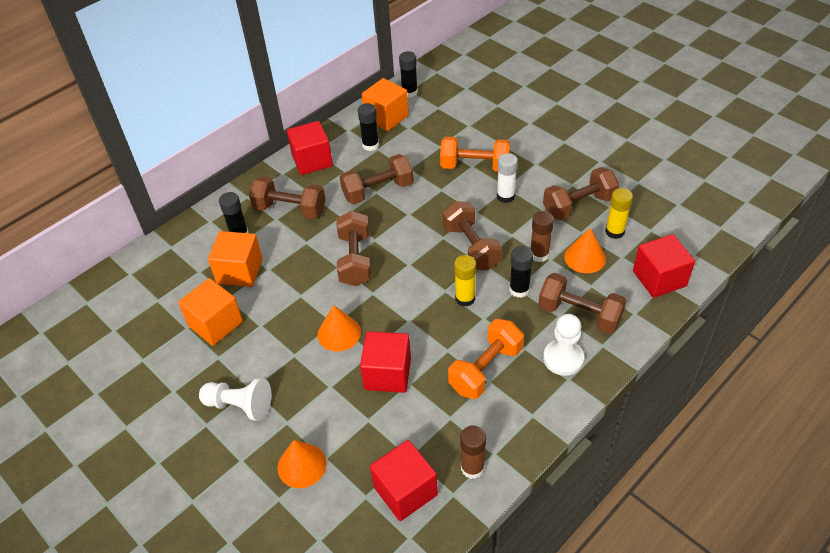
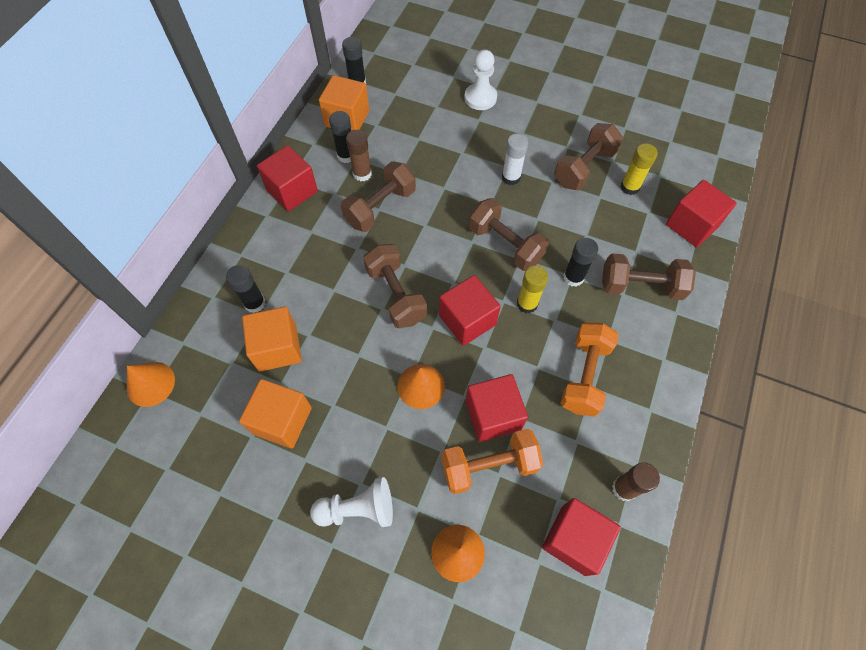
camera: 25 degrees left, 15 degrees up
(290, 209) = (296, 256): brown dumbbell -> none
(405, 296) = (467, 320): none -> red cube
(474, 166) = (464, 152): orange dumbbell -> orange dumbbell (489, 466)
(539, 254) = (573, 233): brown glue stick -> brown glue stick (362, 174)
(563, 358) = (649, 339): white pawn -> white pawn (480, 98)
(585, 257) = (616, 223): orange cone -> orange cone (150, 384)

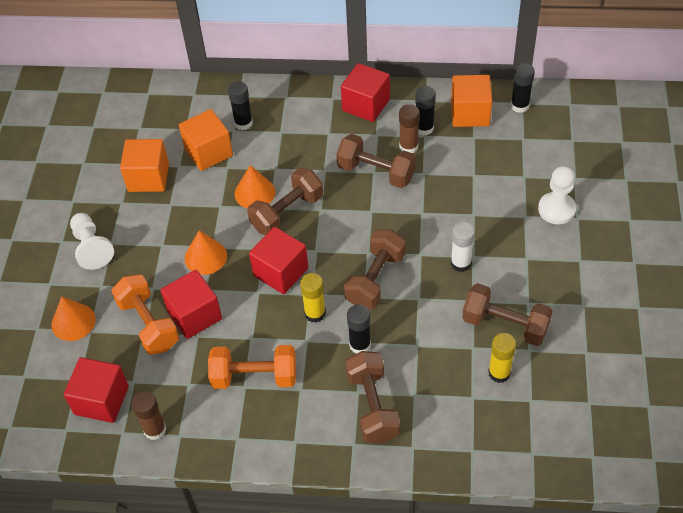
camera: 75 degrees right, 10 degrees down
(150, 384) = (154, 90): orange cone -> orange cone (254, 193)
(691, 225) = (473, 442): red cube -> none

